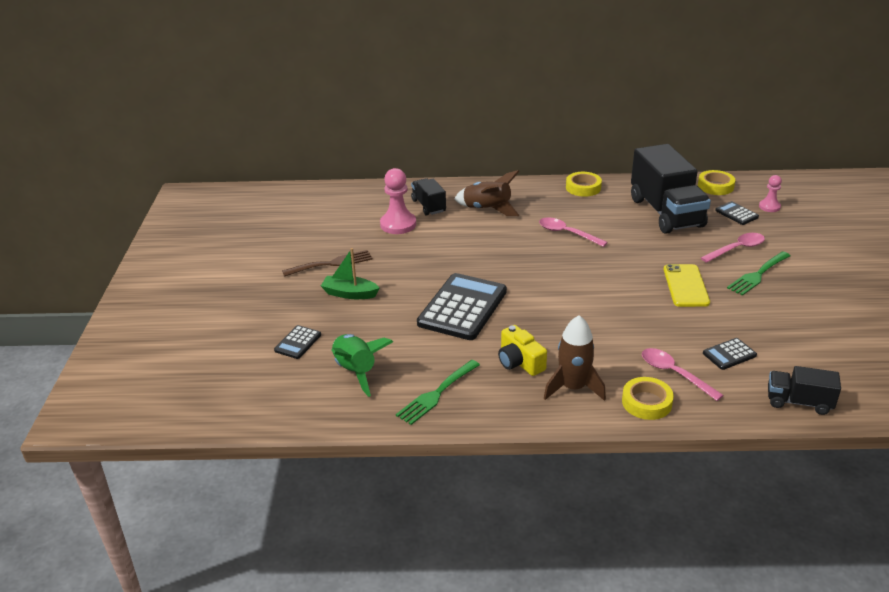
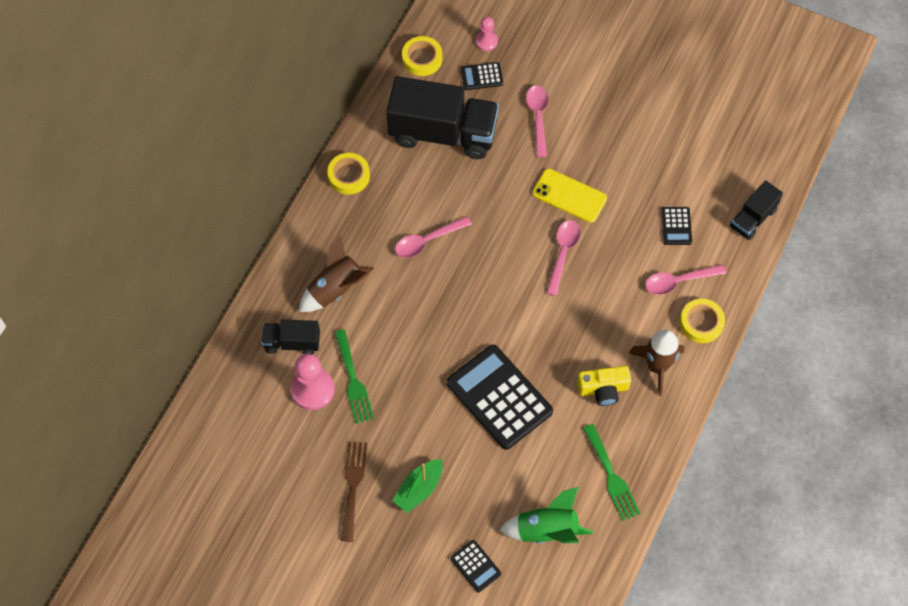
camera: 65 degrees left, 30 degrees up
(628, 299) = (563, 254): none -> pink spoon
(757, 275) = (585, 130): green fork -> green fork (353, 381)

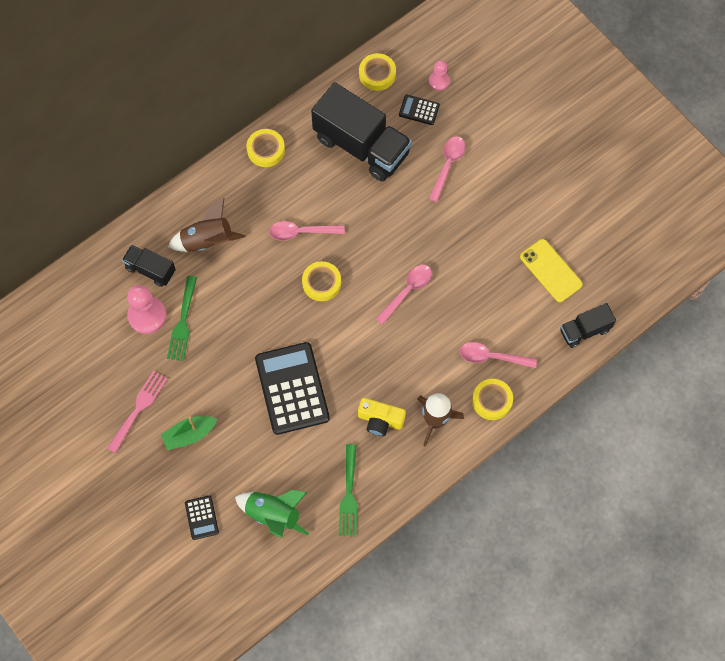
camera: 25 degrees right, 5 degrees up
(353, 485) = (139, 408): brown fork -> pink fork
(474, 281) = (321, 283): none -> yellow tape
(569, 196) = (438, 244): yellow phone -> yellow phone (551, 270)
(676, 226) = (515, 309): black calculator -> none

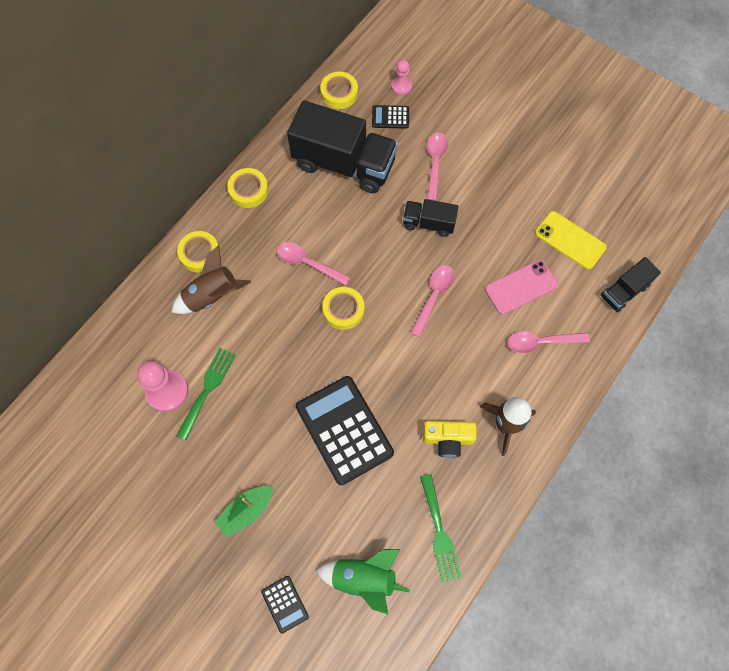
camera: 15 degrees left, 0 degrees up
(139, 408) = (183, 496): pink fork -> none
(150, 270) = (159, 341): black truck -> black truck (428, 223)
(182, 323) = (207, 389): green fork -> green fork turned 150 degrees counterclockwise
(301, 232) = (308, 263): pink spoon -> pink spoon turned 45 degrees clockwise
(490, 302) = (521, 287): none -> pink phone
(492, 400) = (556, 388): yellow tape -> yellow tape (200, 254)

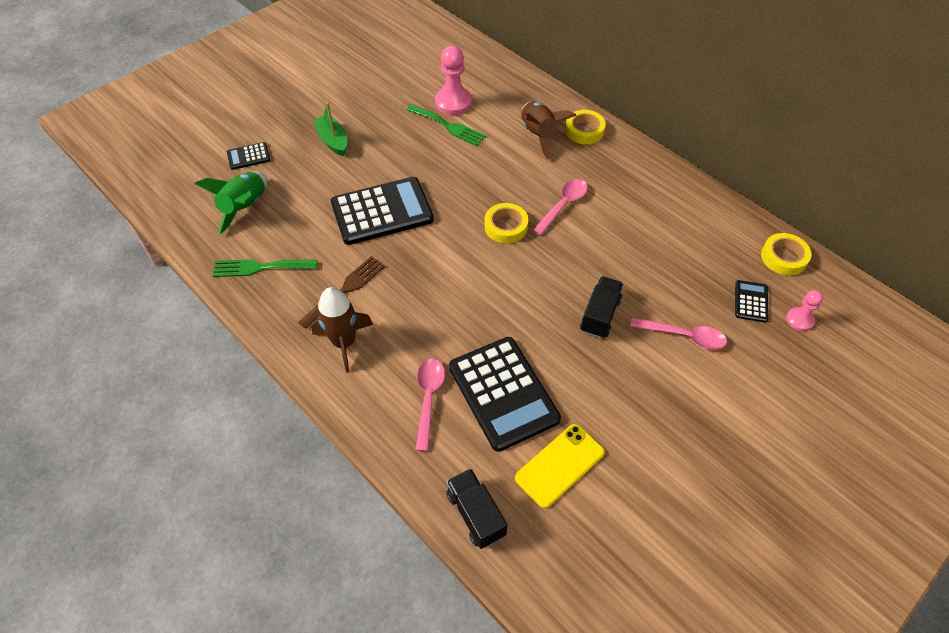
camera: 100 degrees right, 15 degrees down
(248, 190) = (653, 169): yellow tape -> none
(344, 164) = (684, 249): black truck -> none
(434, 296) = (506, 305): pink spoon -> none
(448, 439) = (346, 289): yellow camera -> brown fork
(521, 287) = (503, 393): pink phone -> black calculator

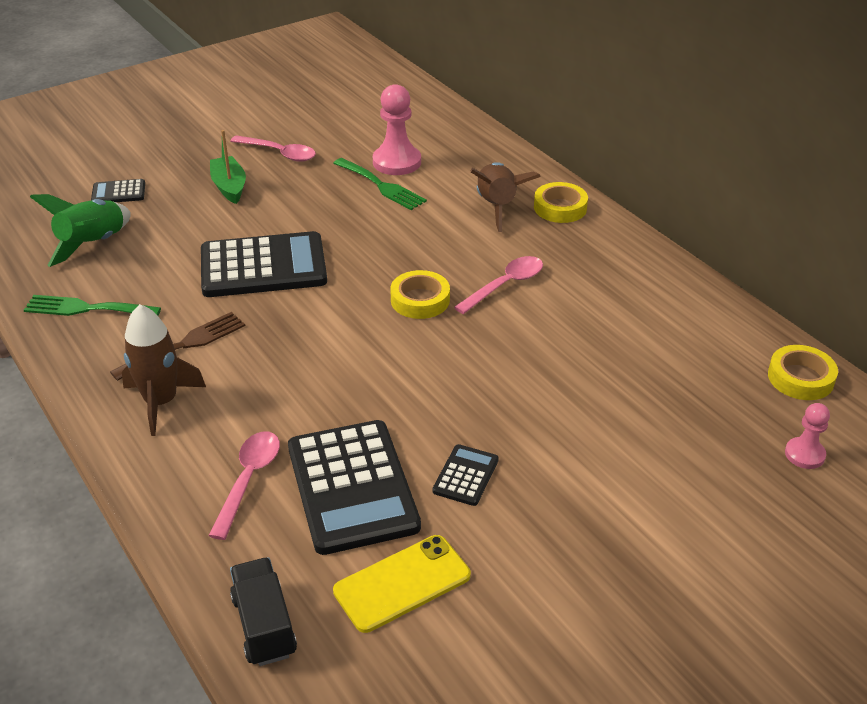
camera: 10 degrees right, 15 degrees down
(600, 315) = (516, 414): black truck -> none
(683, 336) = (628, 453): pink spoon -> pink spoon (279, 153)
(751, 301) = (738, 424): black calculator -> black calculator (466, 475)

